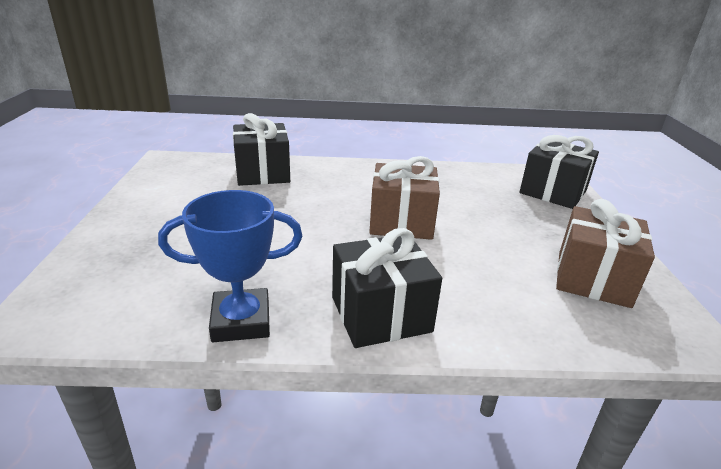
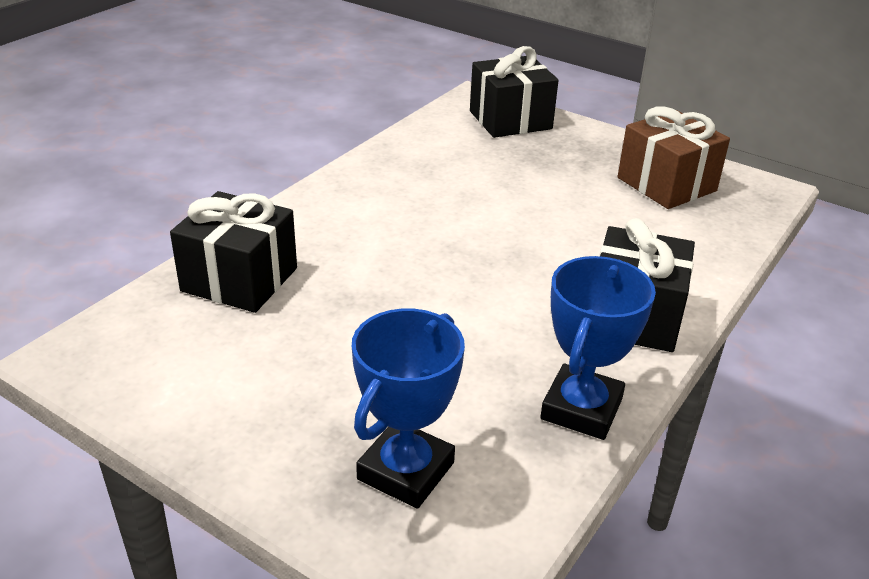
camera: 55 degrees left, 5 degrees up
(130, 271) = (405, 471): none -> blue trophy
(401, 222) = (481, 232): brown gift -> none

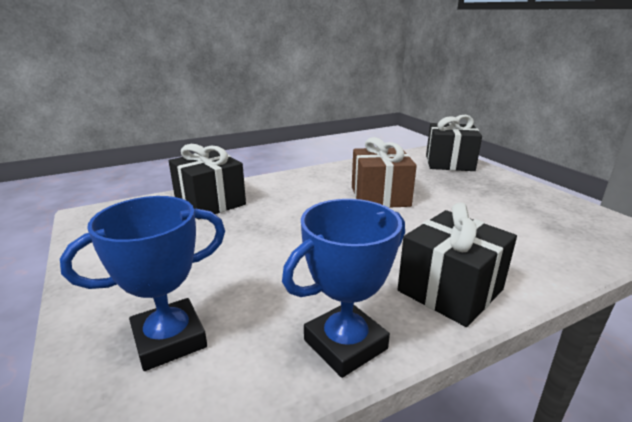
camera: 30 degrees right, 10 degrees down
(666, 184) = (544, 214): brown gift -> brown gift (380, 196)

